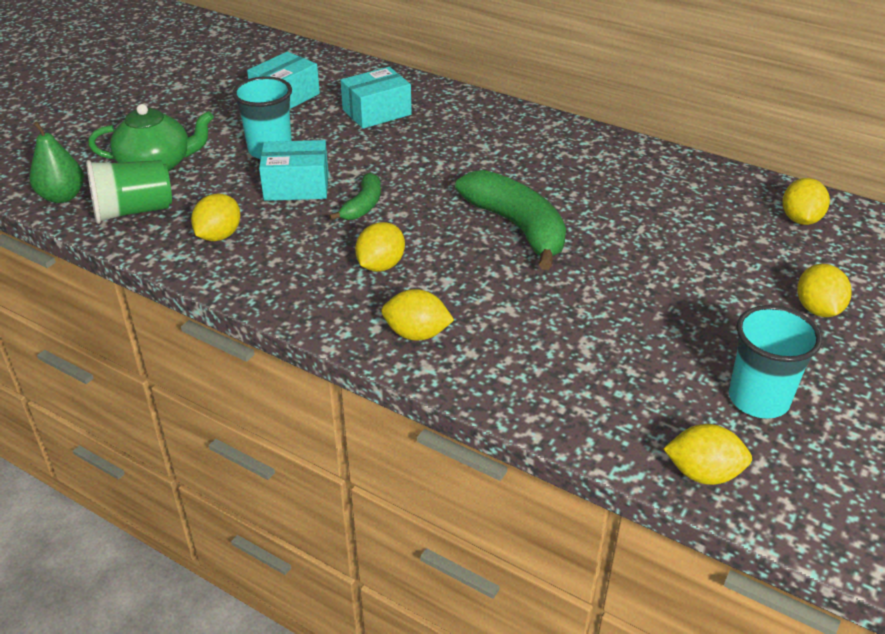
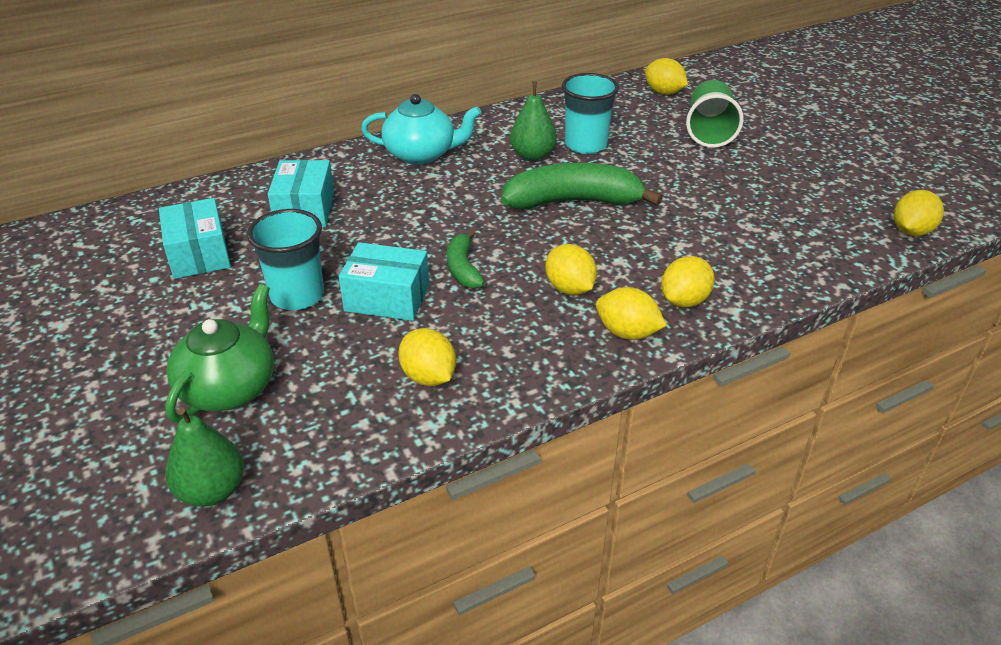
camera: 60 degrees left, 0 degrees up
(133, 211) = (313, 432): green cup -> green cup (709, 132)
(296, 186) = (387, 298): turquoise box -> turquoise box turned 75 degrees clockwise
(363, 205) = (463, 268): green banana -> green banana turned 150 degrees counterclockwise
(510, 129) = (421, 154): none -> turquoise teapot
(572, 182) = (532, 155): none -> green pear
(758, 399) = (847, 183): turquoise cup -> turquoise cup (586, 145)
(817, 309) = (766, 127): yellow lemon -> yellow lemon (627, 333)

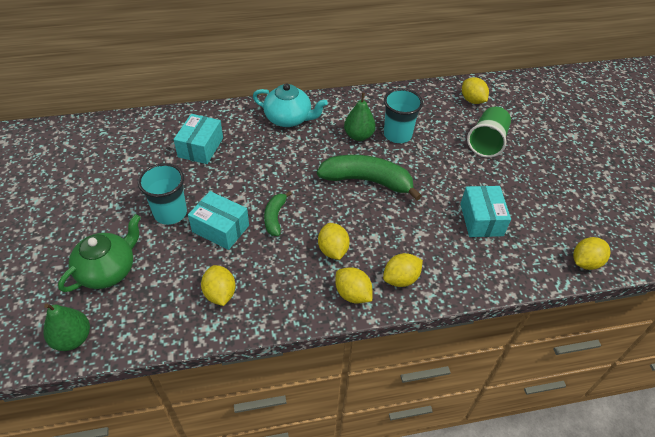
camera: 15 degrees right, 10 degrees up
(199, 254) = (128, 167): turquoise box -> turquoise box (481, 219)

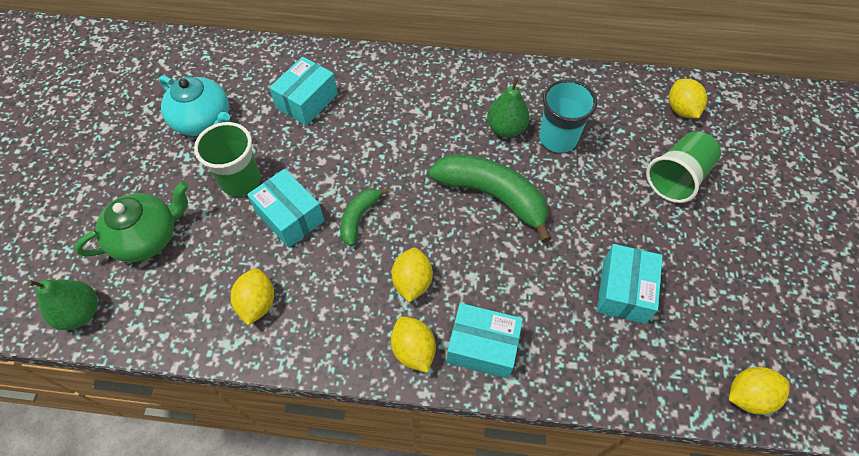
camera: 20 degrees right, 10 degrees up
(170, 213) = (241, 181): turquoise cup -> green cup
(289, 119) = (427, 85): turquoise teapot -> turquoise teapot (204, 121)
(401, 279) = (482, 347): yellow lemon -> turquoise box

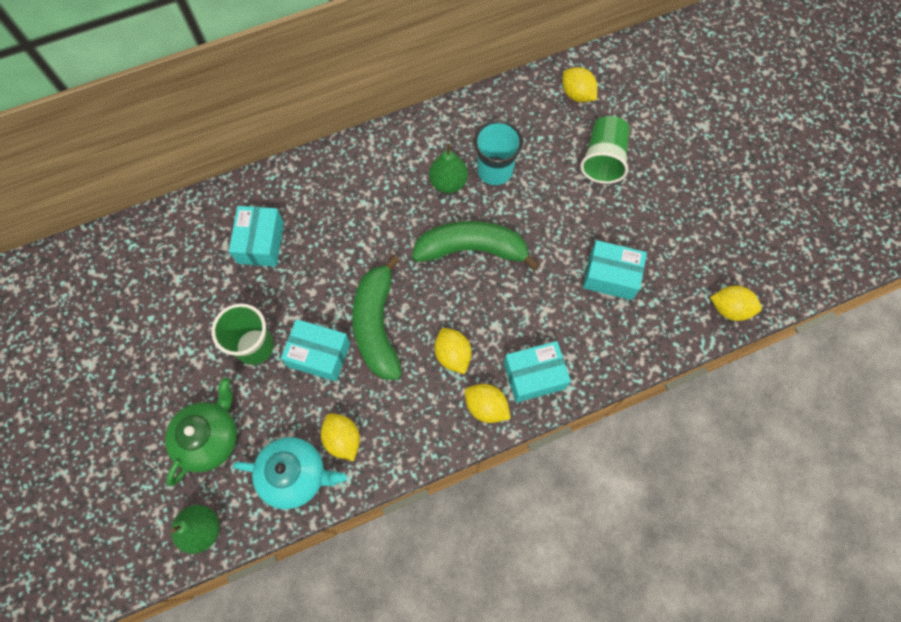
camera: 30 degrees left, 10 degrees up
(204, 121) = (179, 309): turquoise teapot -> turquoise teapot (295, 475)
(359, 218) = (377, 325): green banana -> green banana, size x1.90
(624, 291) = (611, 276): turquoise box -> turquoise box turned 60 degrees counterclockwise
(748, 396) = (729, 309): yellow lemon -> yellow lemon turned 60 degrees clockwise

